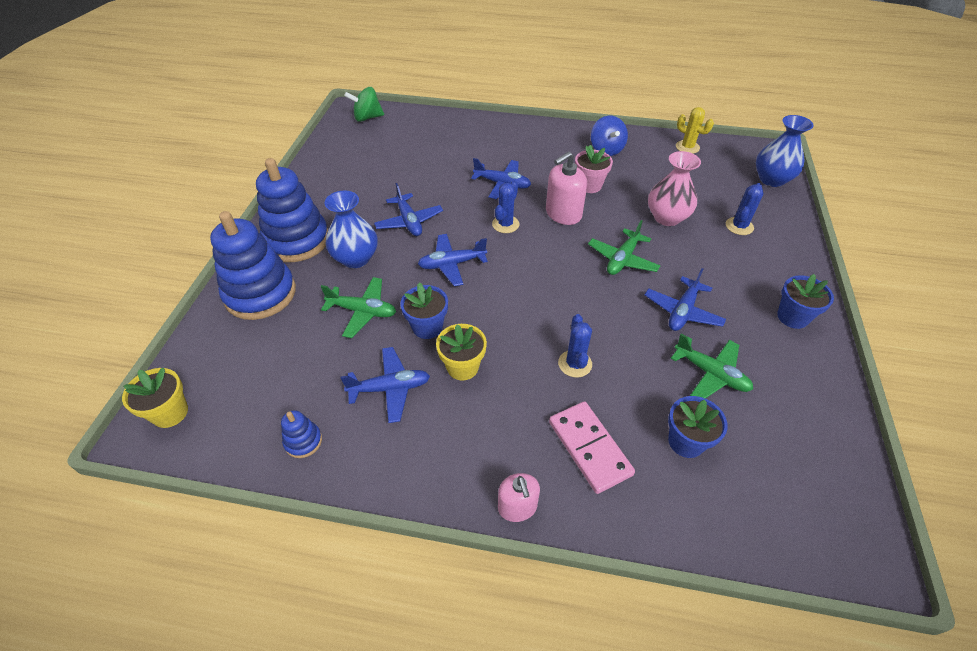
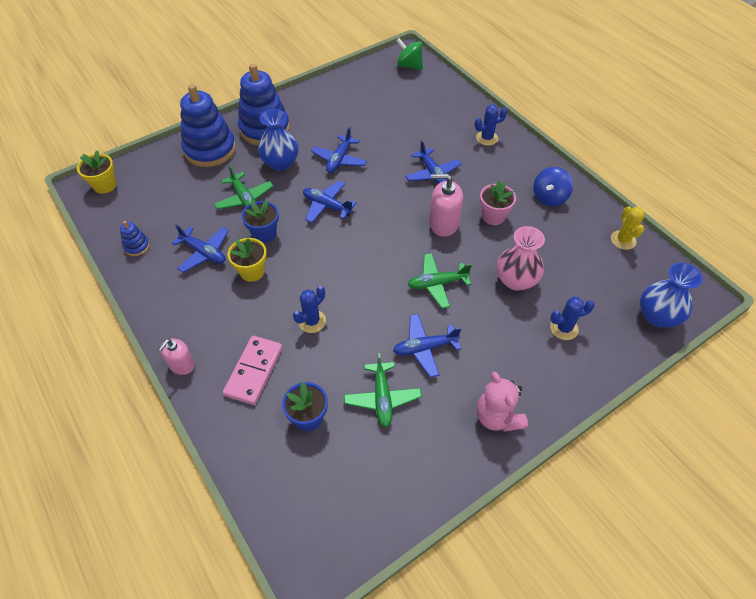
camera: 45 degrees right, 5 degrees up
(505, 224) = (395, 203): blue cactus -> blue cactus (487, 138)
(792, 317) = (497, 417): blue flower pot -> pink teddy bear

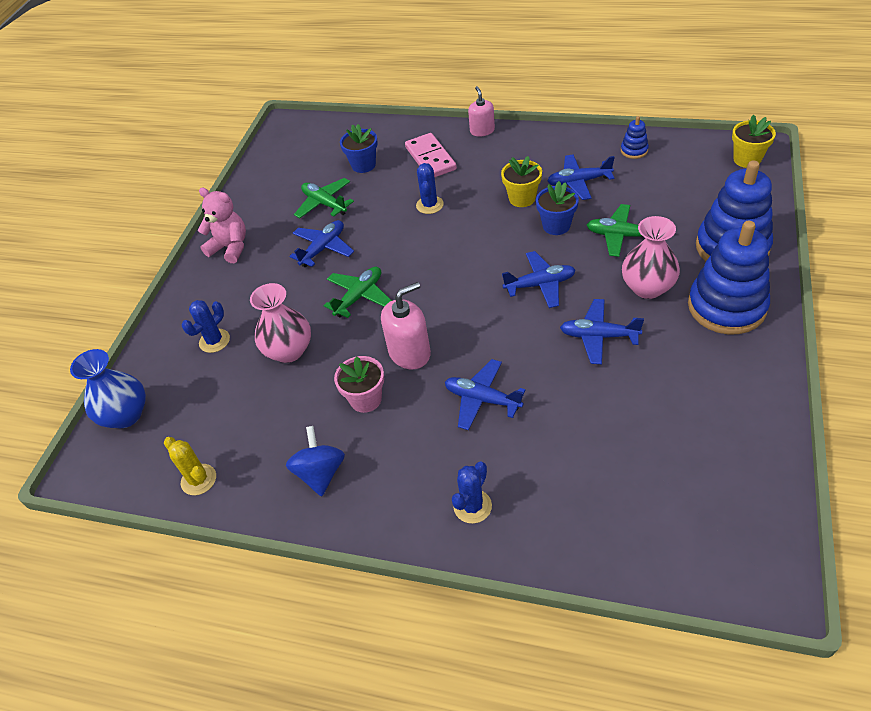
camera: 145 degrees right, 5 degrees down
(280, 163) = (647, 287): blue vase -> pink vase
(339, 160) = (598, 336): blue plane -> blue plane turned 60 degrees counterclockwise
(409, 66) = (730, 560): green spinning top -> none

